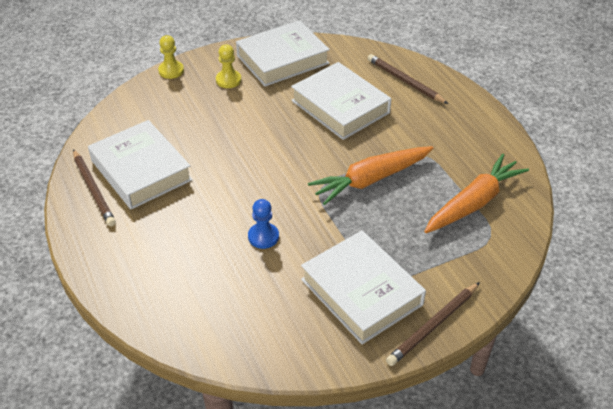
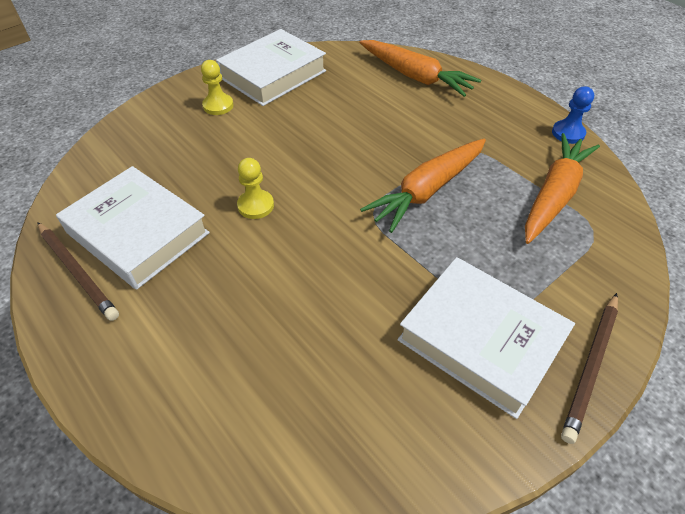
camera: 15 degrees left, 5 degrees up
(171, 71) = (146, 106): yellow pawn -> yellow pawn (256, 205)
(263, 237) = (326, 290): blue pawn -> blue pawn (568, 133)
(340, 107) = (357, 114): white book -> none
(405, 81) = (415, 76): brown pencil -> orange carrot

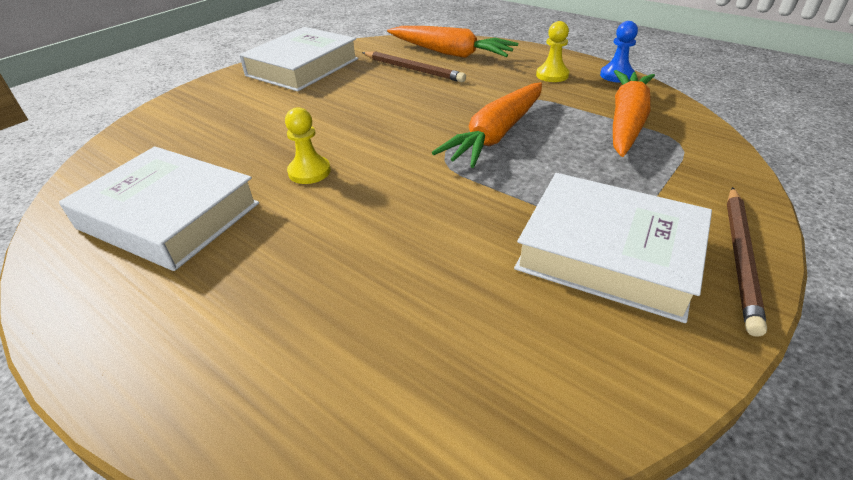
camera: 10 degrees left, 10 degrees down
(77, 272) = (92, 265): brown pencil -> brown pencil (413, 69)
(218, 106) = (248, 96): yellow pawn -> yellow pawn (552, 75)

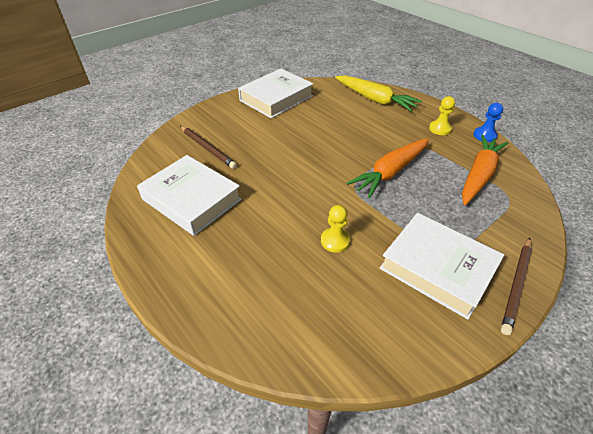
camera: 10 degrees right, 5 degrees up
(309, 172) = (272, 182): yellow pawn -> yellow pawn (335, 241)
(413, 69) = (347, 110): brown pencil -> brown pencil (207, 148)
(450, 53) = (375, 99): orange carrot -> yellow carrot

